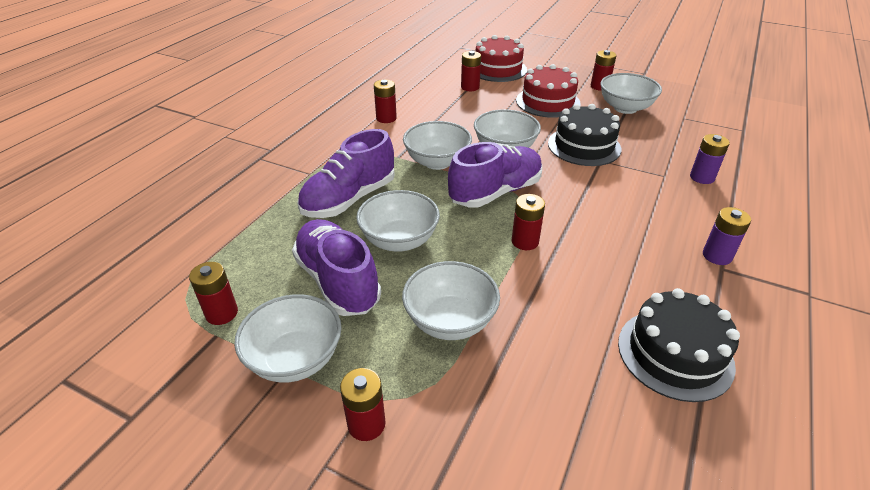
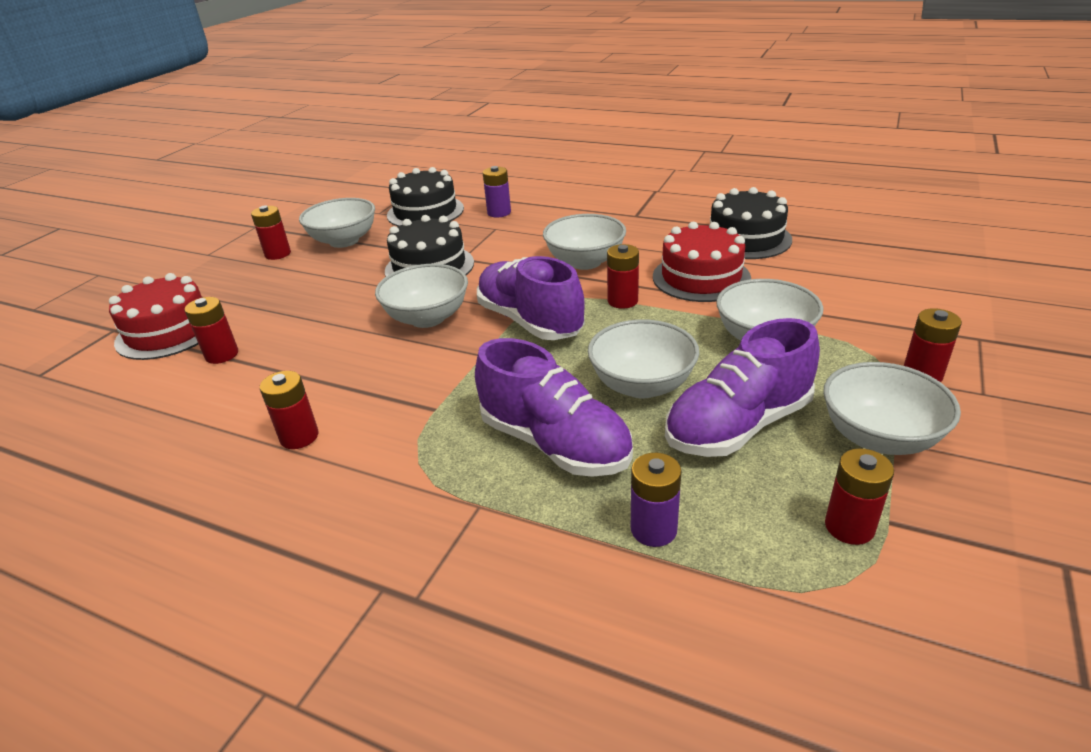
camera: 90 degrees left, 5 degrees down
(437, 162) = (454, 370): white bowl -> white bowl (585, 262)
(547, 102) = (305, 289): red cake -> red cake (701, 277)
(692, 139) = (425, 212): none -> black cake
(717, 256) = (620, 216): purple battery -> purple battery (653, 529)

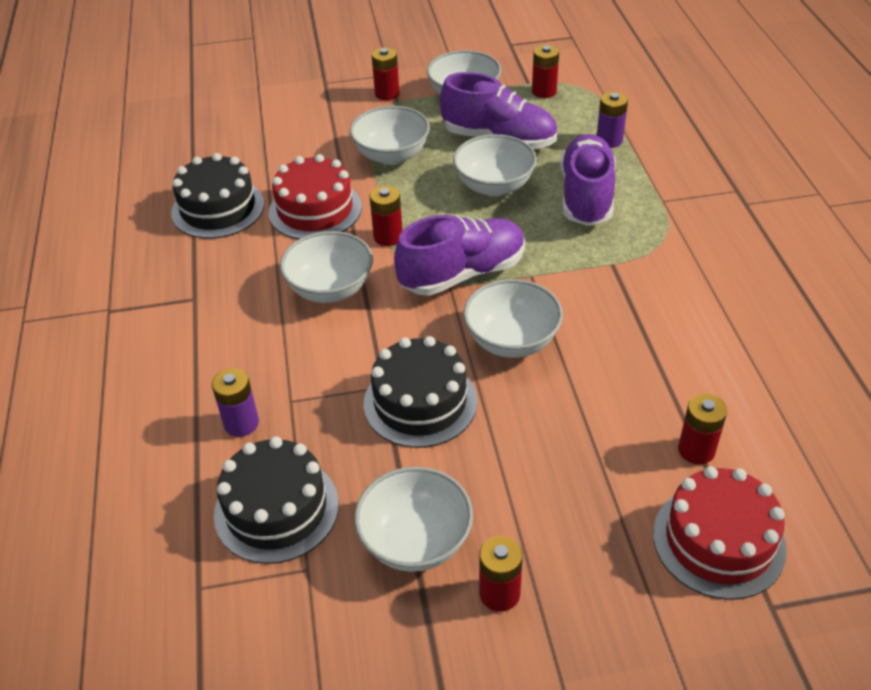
camera: 125 degrees left, 10 degrees up
(299, 437) = (709, 313): red battery -> none
(530, 321) = (462, 274): purple shoe -> purple shoe turned 135 degrees counterclockwise

